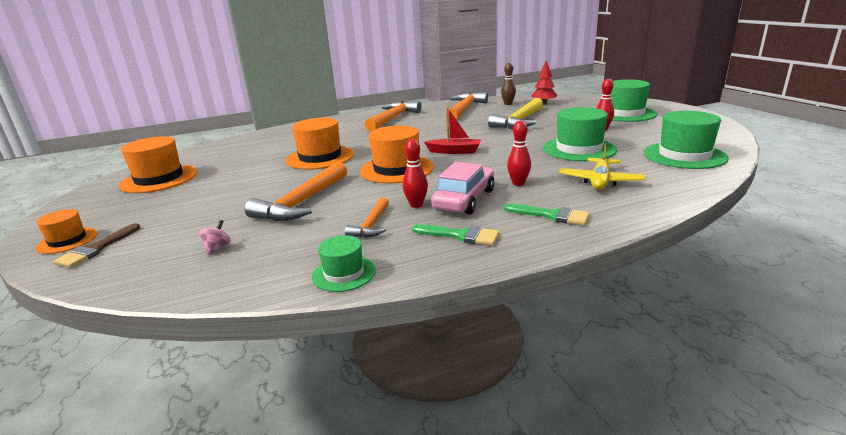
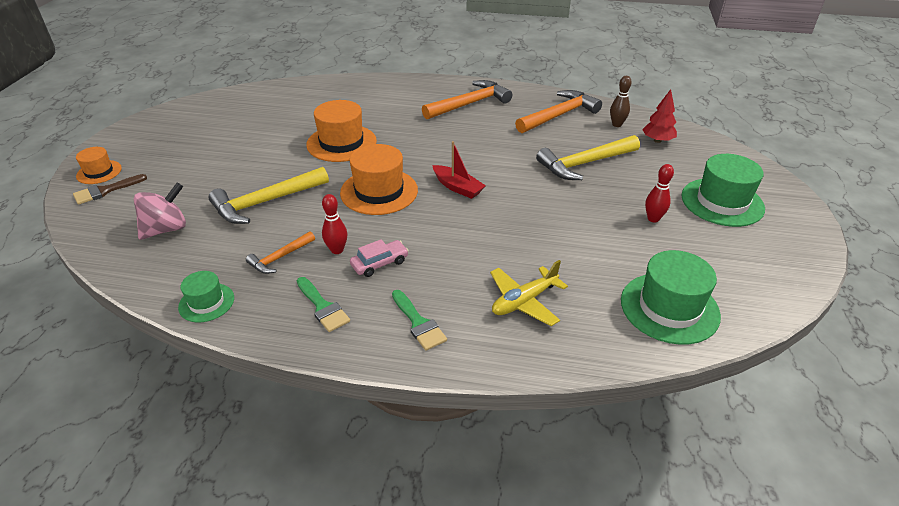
camera: 30 degrees right, 15 degrees up
(159, 179) = (207, 119): orange hat -> none
(218, 248) = (166, 229): pink spinning top -> pink spinning top, size x2.11
(302, 202) = (266, 202): orange hammer -> yellow hammer
(464, 199) = (379, 263): pink car -> pink car, size x0.62
(518, 183) = (449, 265): red bowling pin -> none
(579, 149) = (576, 241): green hat -> none

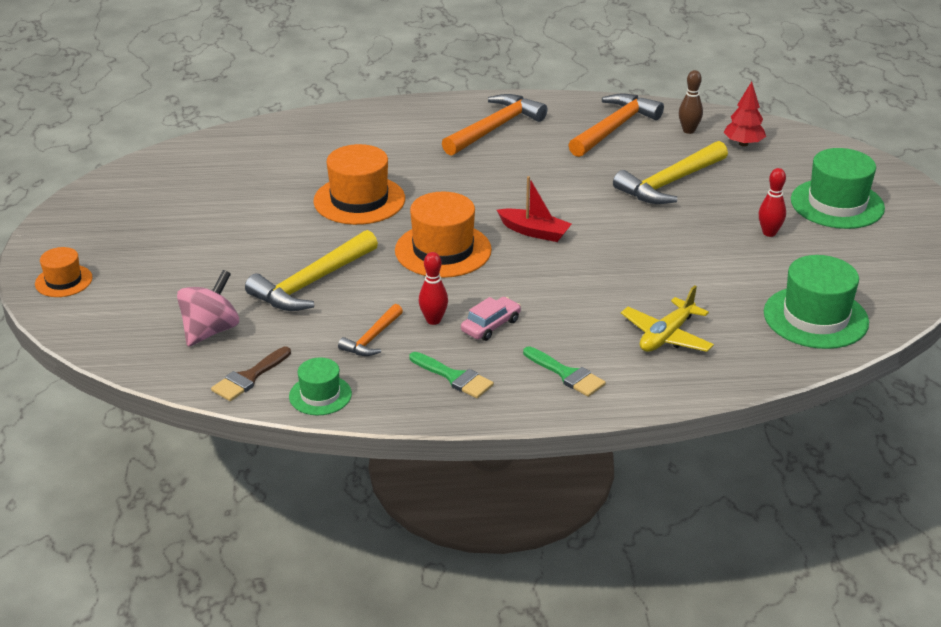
camera: 15 degrees left, 5 degrees down
(105, 191) = (93, 301): brown brush -> brown brush (249, 377)

